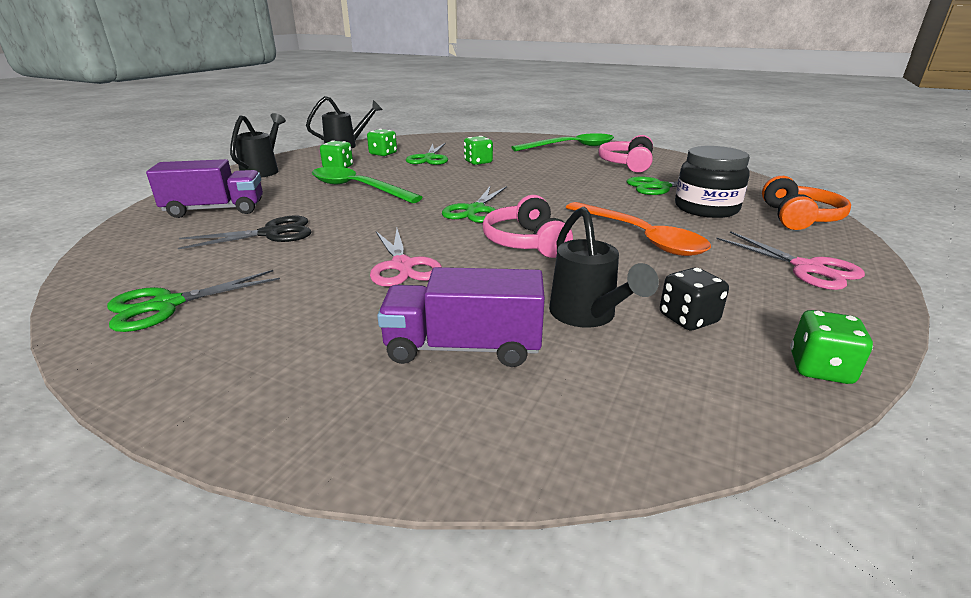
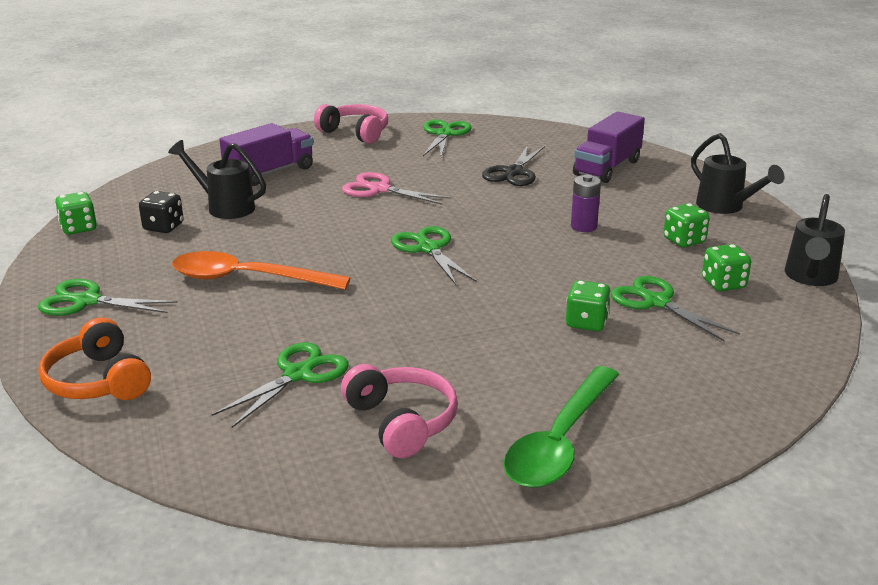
camera: 135 degrees right, 0 degrees up
(357, 188) = (583, 226): green spoon -> purple battery
(526, 242) = (332, 236): pink headphones -> pink headphones (355, 133)
(706, 208) = (212, 352): black jar -> none
(807, 268) = (87, 301): pink scissors -> green scissors

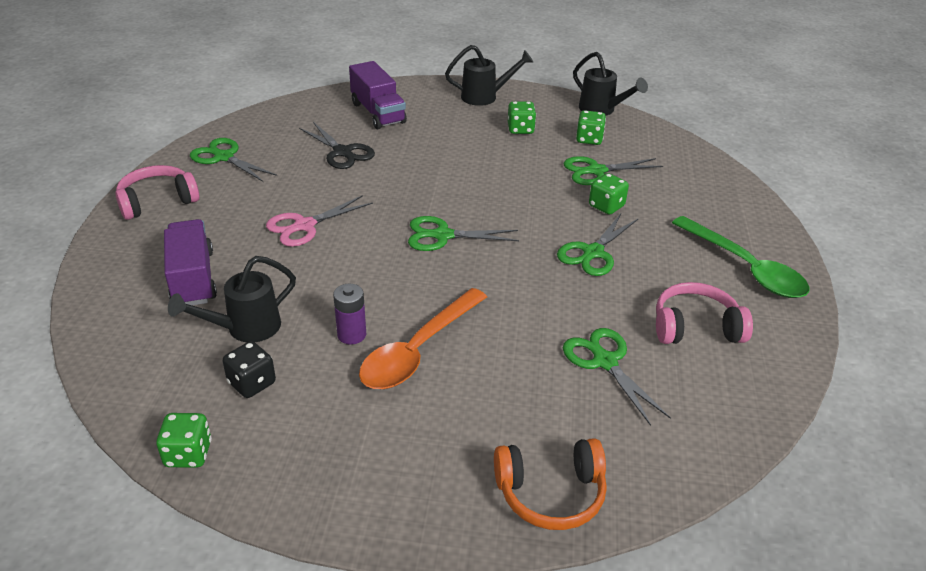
camera: 65 degrees left, 10 degrees up
(87, 301) = (381, 475): green scissors -> green scissors (593, 252)
(583, 226) = (466, 157): purple battery -> purple battery (351, 335)

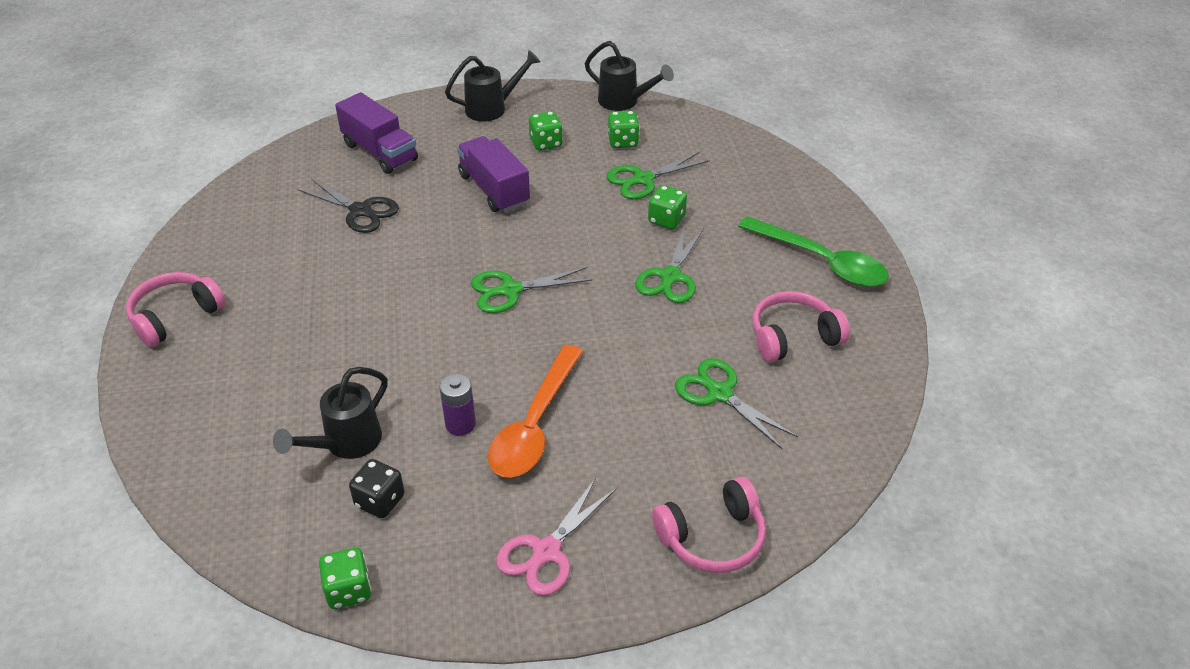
camera: 15 degrees left, 5 degrees up
(193, 278) = (262, 400): purple truck -> purple truck (494, 189)
(224, 157) = (226, 245): green scissors -> none
(305, 226) = (357, 310): pink scissors -> pink scissors (546, 551)
(551, 493) = (712, 537): orange headphones -> pink headphones

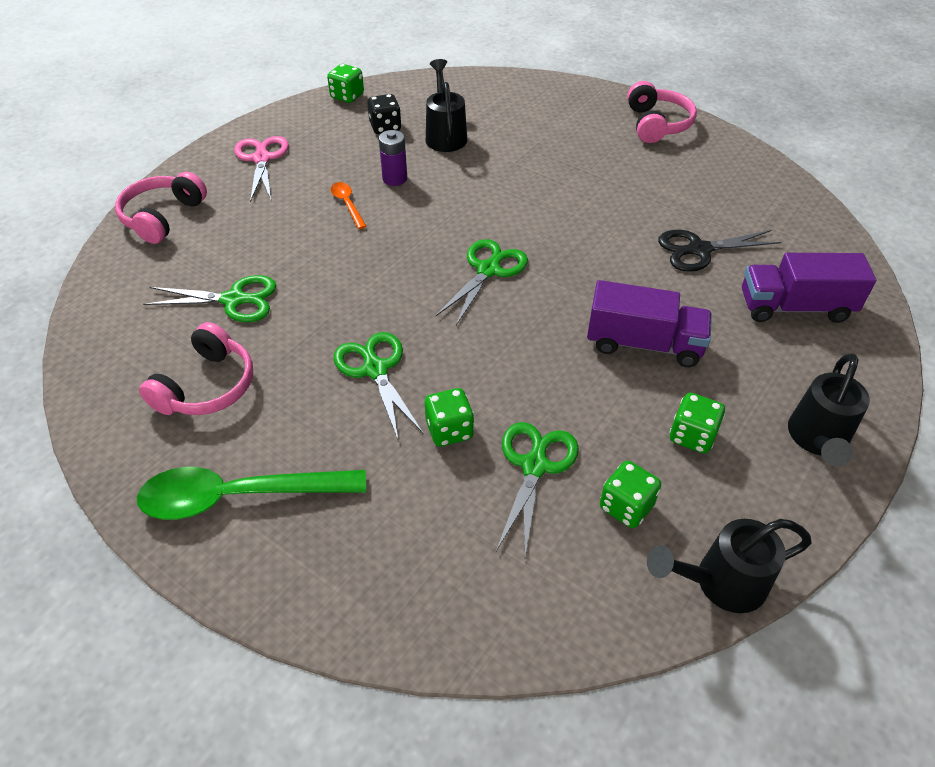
camera: 135 degrees right, 5 degrees up
(534, 425) = (347, 204): orange spoon -> orange spoon, size x0.47

